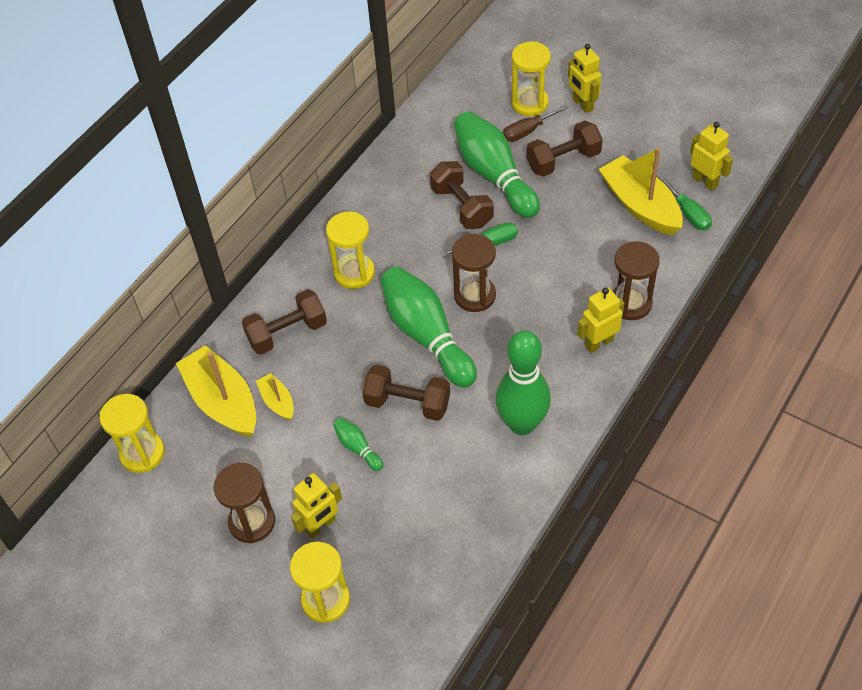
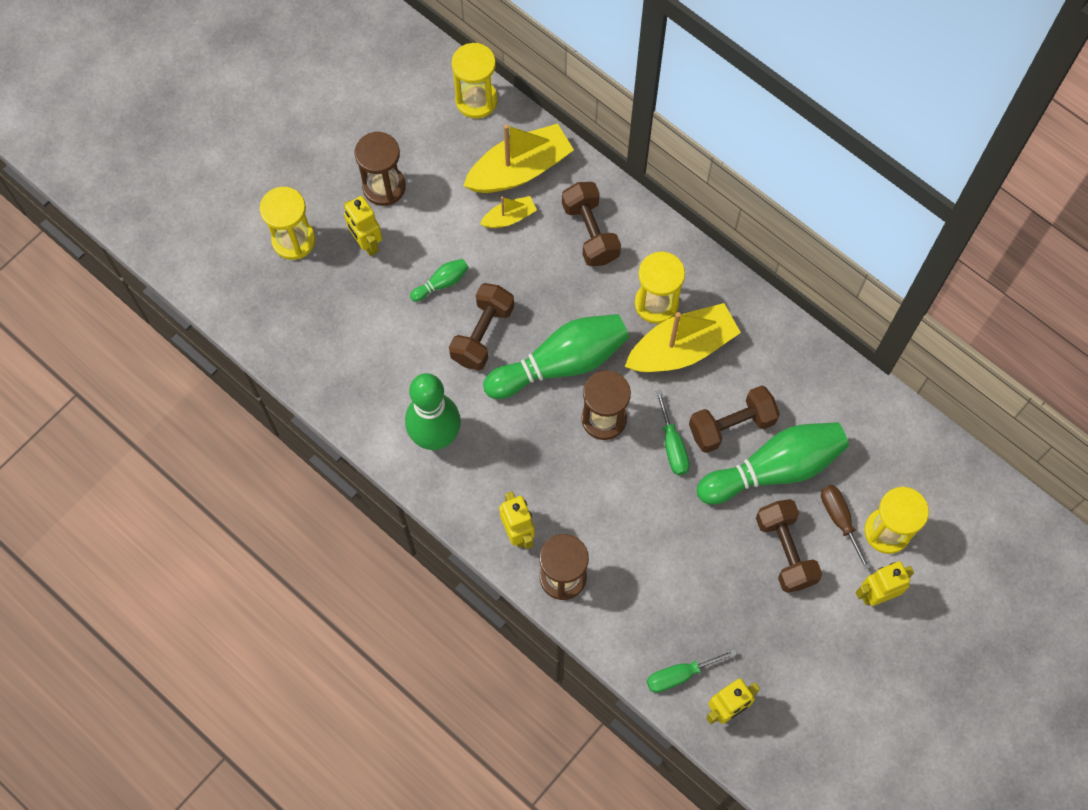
camera: 95 degrees right, 15 degrees up
(640, 205) = (701, 622): yellow boat -> yellow boat (681, 348)

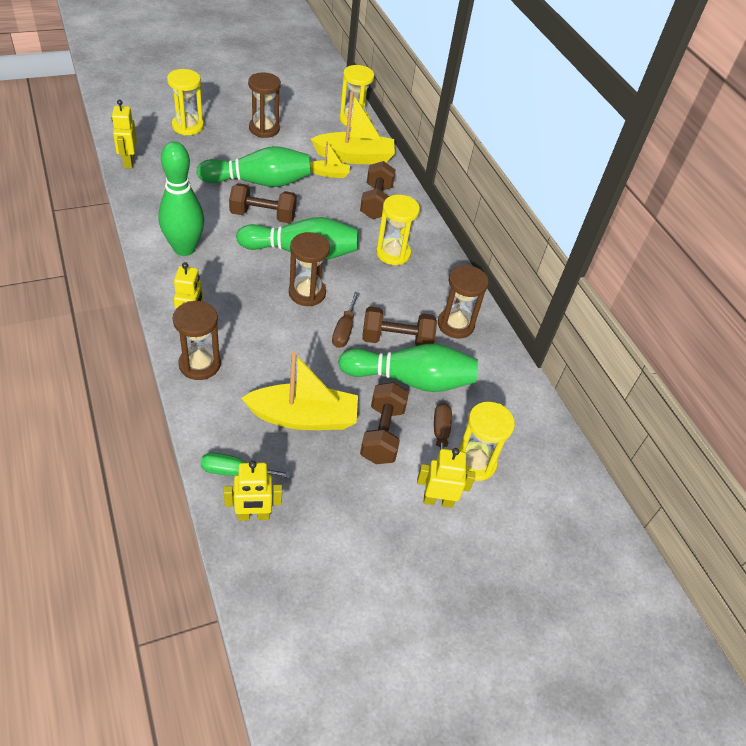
camera: 20 degrees right, 20 degrees down
(367, 243) = (230, 146): yellow robot -> yellow robot (128, 161)
(441, 283) = (259, 182): green bowling pin -> green bowling pin, size x2.29
(482, 334) = (263, 216): brown dumbbell -> brown dumbbell turned 45 degrees clockwise
(672, 446) = (344, 330): green screwdriver -> brown screwdriver
(681, 348) = (392, 283): yellow boat -> yellow boat (303, 417)
(778, 368) = (455, 325): none -> brown hourglass

